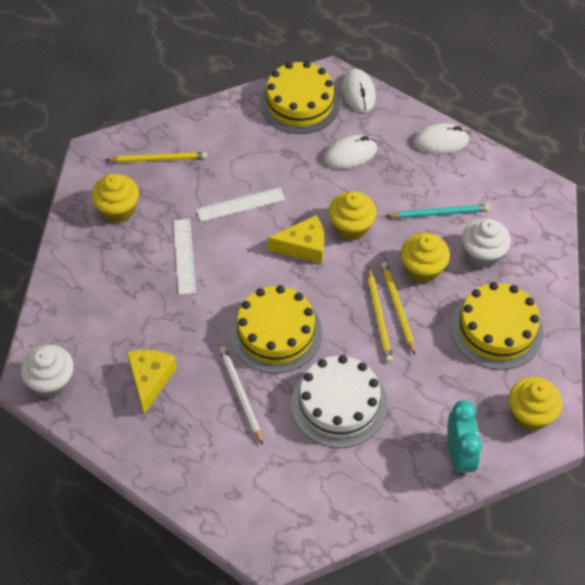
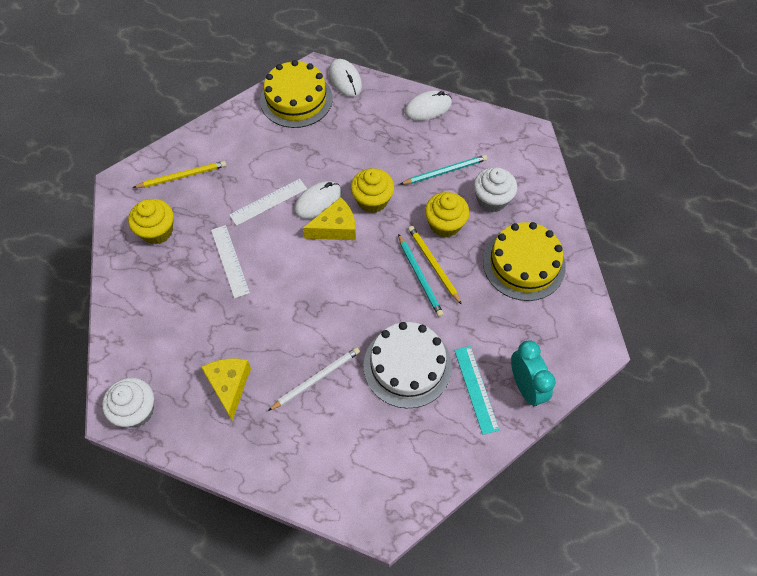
camera: 15 degrees left, 5 degrees up
(240, 394) = (316, 379): white pencil -> white pencil turned 90 degrees clockwise
(276, 332) = (332, 313): yellow cake -> none
(350, 154) = (353, 136): white mouse -> white mouse (318, 201)
(379, 317) = (420, 277): yellow pencil -> turquoise pencil
(405, 444) = (476, 389): none -> turquoise ruler
(530, 414) = (575, 333): yellow cupcake -> none

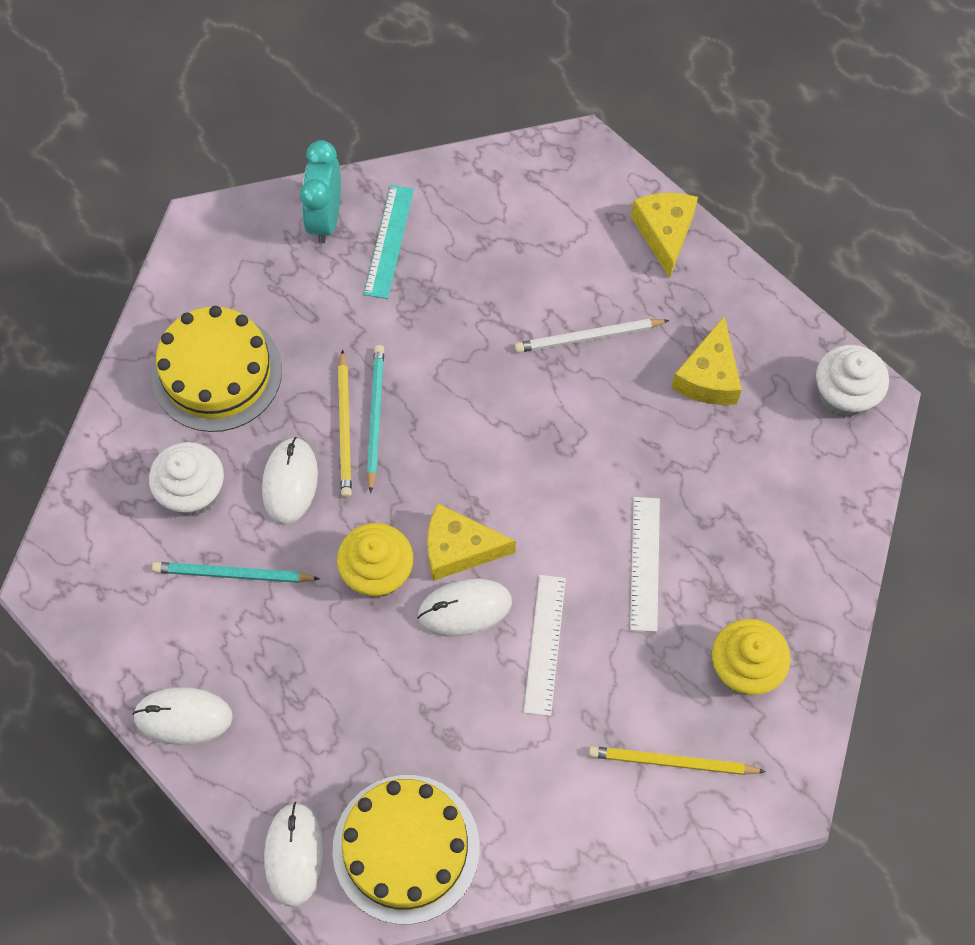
camera: 155 degrees left, 5 degrees up
(268, 202) = (545, 644): white ruler -> white ruler turned 75 degrees counterclockwise
(295, 478) = (664, 233): none -> yellow cheese
(407, 366) = (460, 304): white cake -> none
(445, 224) = (290, 482): yellow cupcake -> white mouse

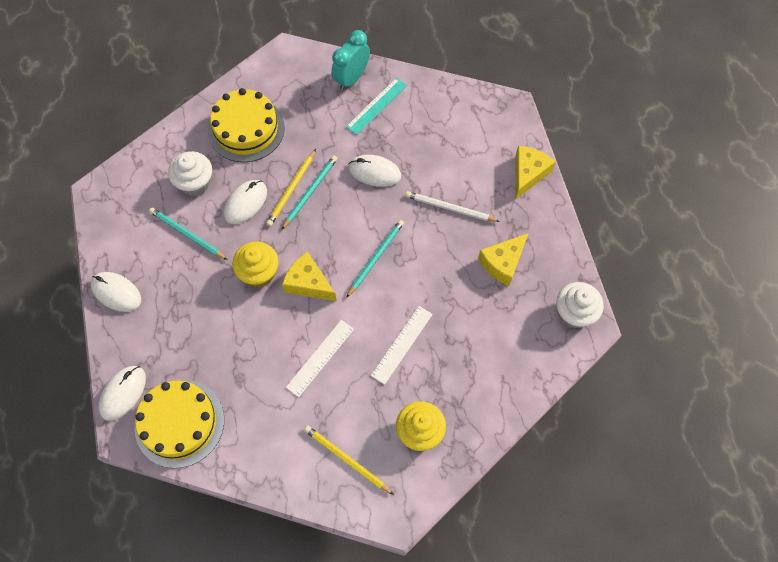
camera: 30 degrees right, 0 degrees up
(464, 609) = (291, 316): white mouse -> white mouse (374, 172)
(531, 462) = (376, 258): none -> turquoise pencil

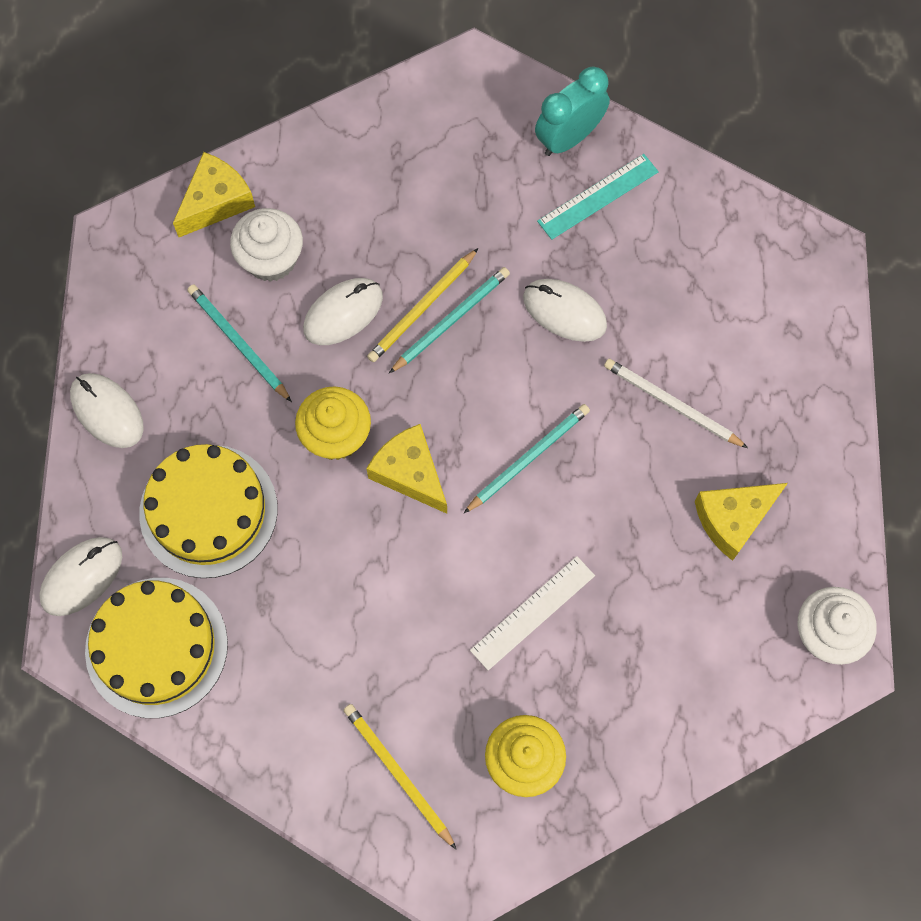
camera: 15 degrees right, 5 degrees up
(246, 129) = (374, 186): yellow cake -> yellow cake (208, 511)
(320, 358) = (398, 600): white ruler -> none
(528, 174) = (818, 377): yellow cheese -> yellow cheese (216, 202)

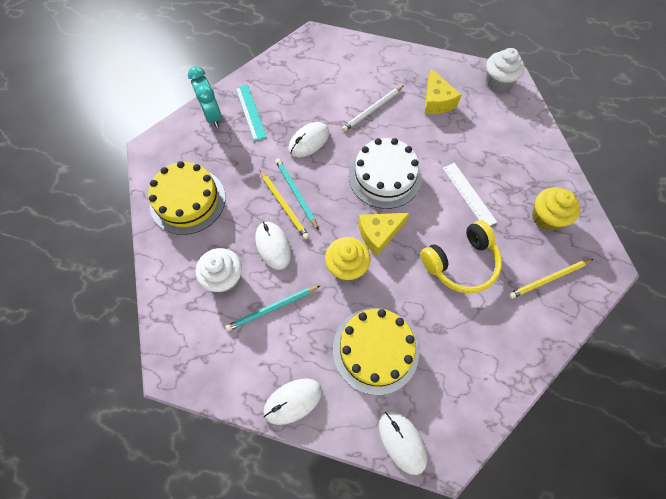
camera: 75 degrees left, 5 degrees down
(156, 647) = (457, 401): yellow cake -> yellow cake (187, 200)
(216, 202) = (173, 301): yellow cheese -> none
(390, 619) = (461, 263): none -> yellow headphones
(528, 458) = (384, 176): turquoise pencil -> white cake

